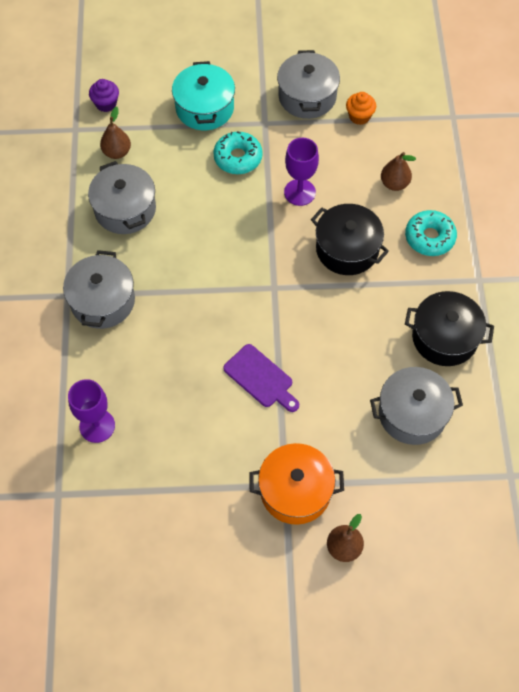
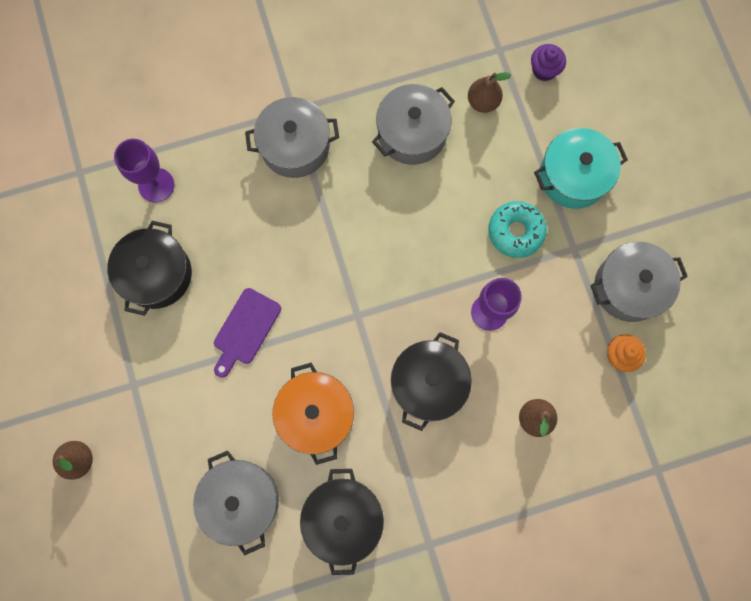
camera: 75 degrees right, 15 degrees up
(185, 443) = (156, 274): none -> black pot
(295, 491) = (128, 396): orange pot -> orange pot (316, 414)
(429, 237) = (471, 475): turquoise donut -> none

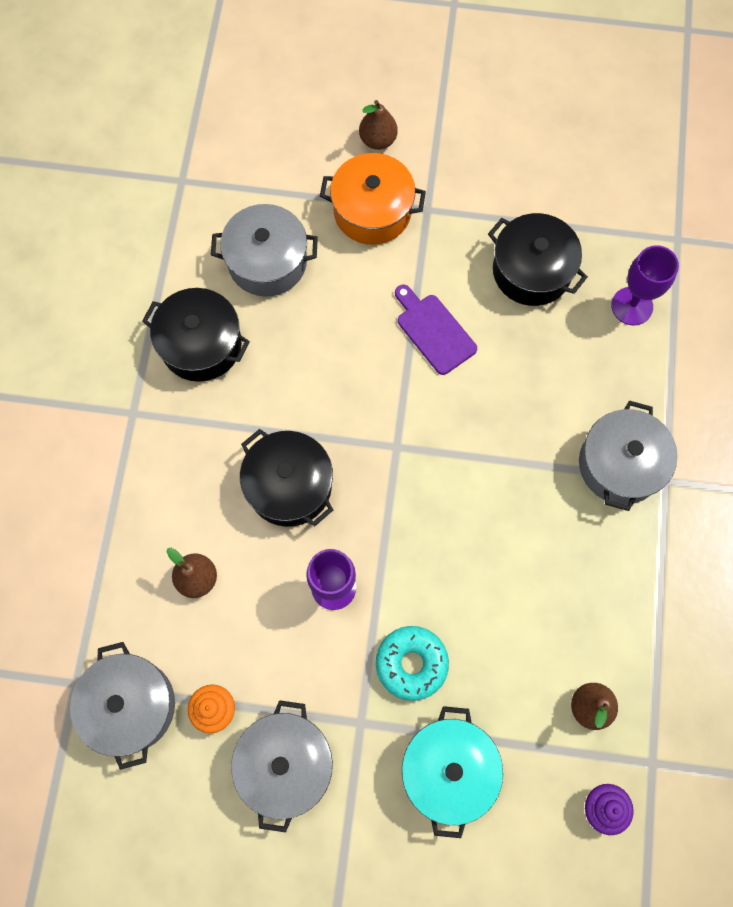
camera: 115 degrees right, 5 degrees down
(316, 414) = (314, 362): orange pot -> orange pot (372, 211)
(412, 133) = (583, 602): grey pot -> grey pot (130, 705)

